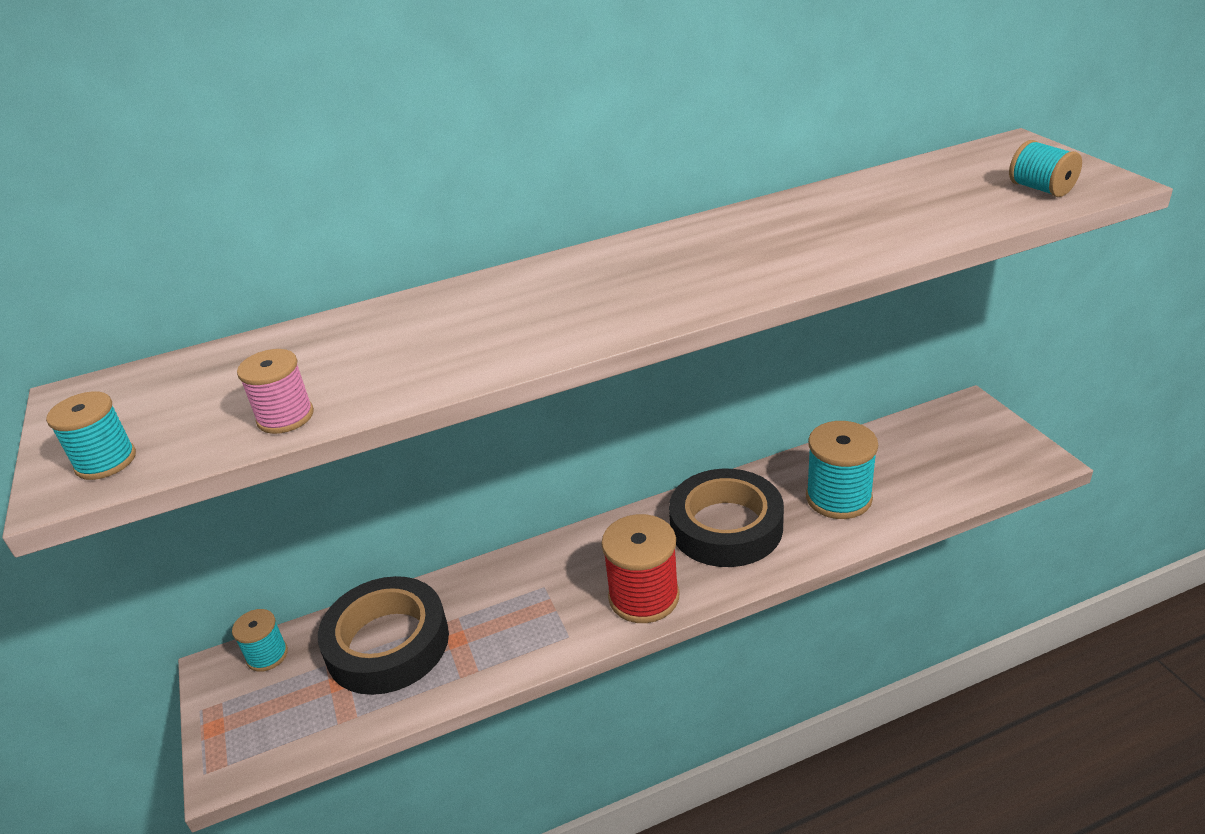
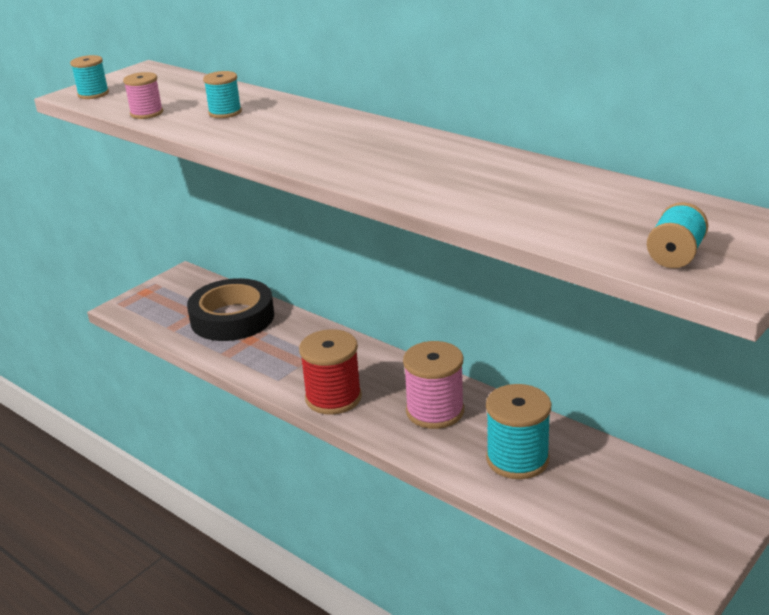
camera: 60 degrees right, 5 degrees down
(267, 655) = (201, 284): turquoise spool -> turquoise spool (225, 112)
(726, 526) = (435, 411): black tape -> pink spool

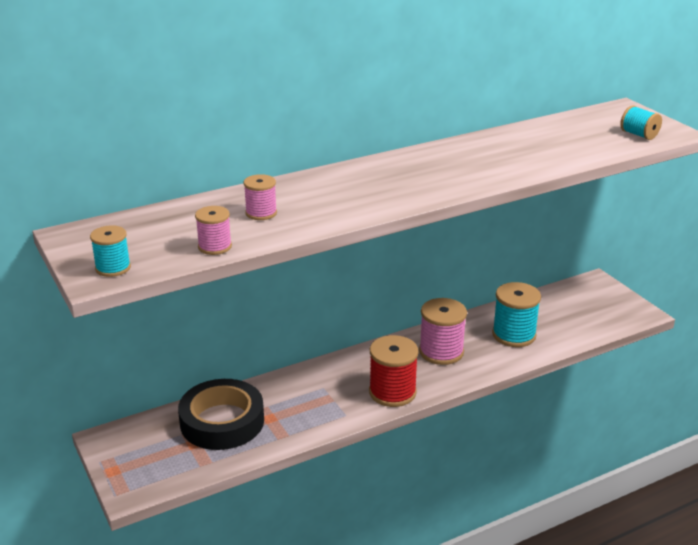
camera: 70 degrees left, 0 degrees up
(225, 112) = (261, 213): turquoise spool -> pink spool

